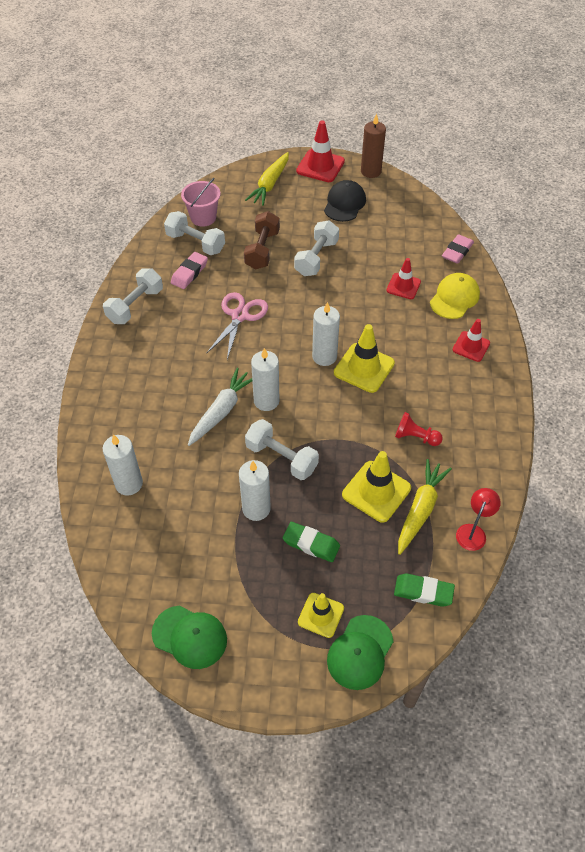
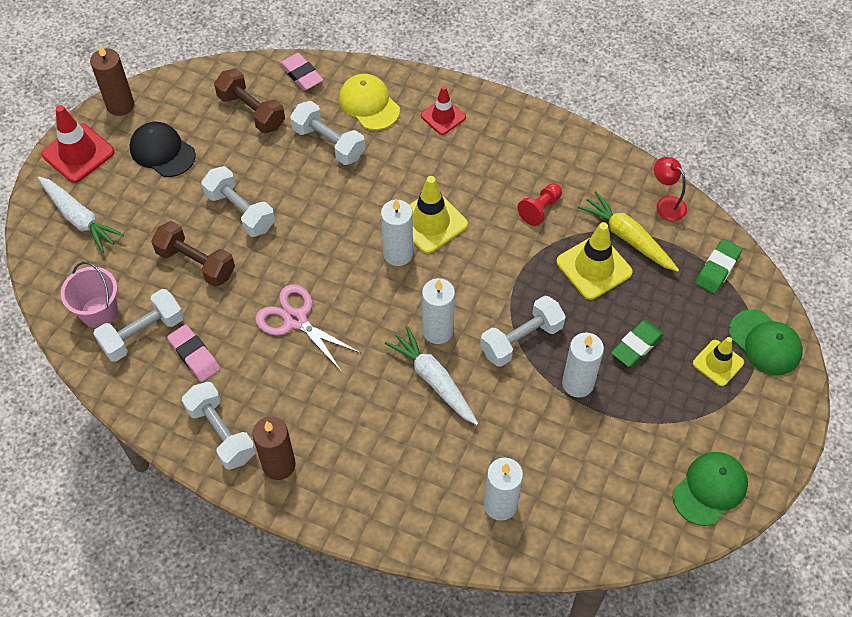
camera: 70 degrees left, 5 degrees up
(121, 343) = (279, 465): none -> brown candle
(270, 184) = (79, 218): yellow carrot -> white carrot
(403, 286) = (328, 143): red traffic cone -> white dumbbell
(406, 236) = (251, 111): none -> brown dumbbell

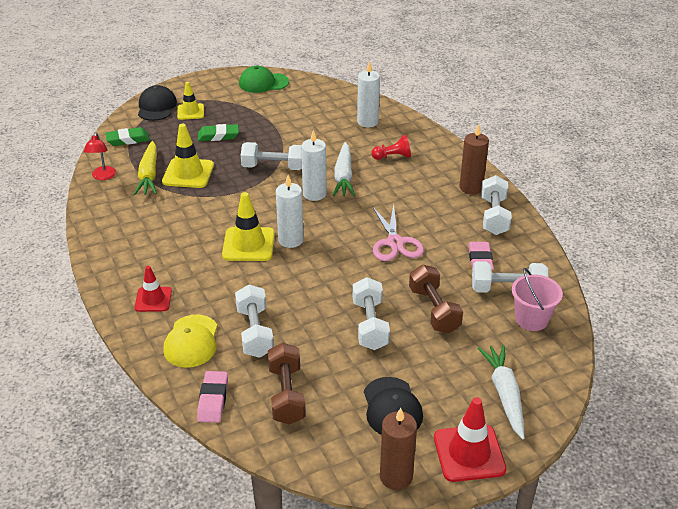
camera: 140 degrees left, 20 degrees down
(540, 209) = (174, 213): red pawn -> red pawn (392, 157)
(577, 383) = (269, 138): white candle -> none
(765, 343) = (156, 107): green cap -> black cap

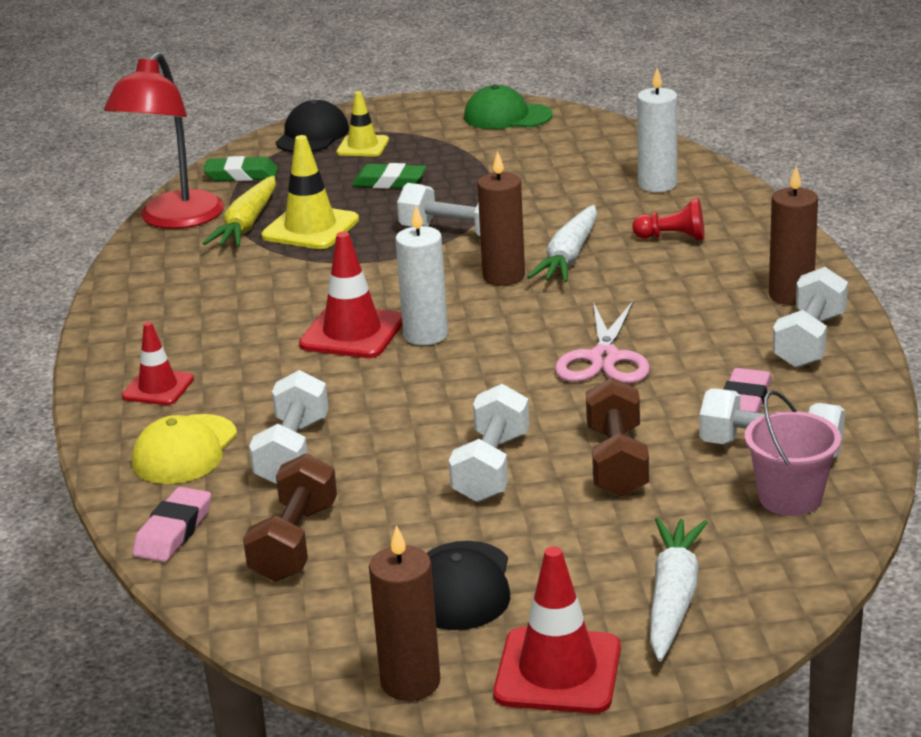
camera: 20 degrees right, 10 degrees down
(103, 176) = (174, 220): red lamp -> red lamp, size x2.04
(248, 244) = (352, 333): yellow traffic cone -> red traffic cone
(314, 194) = (503, 276): white candle -> brown candle

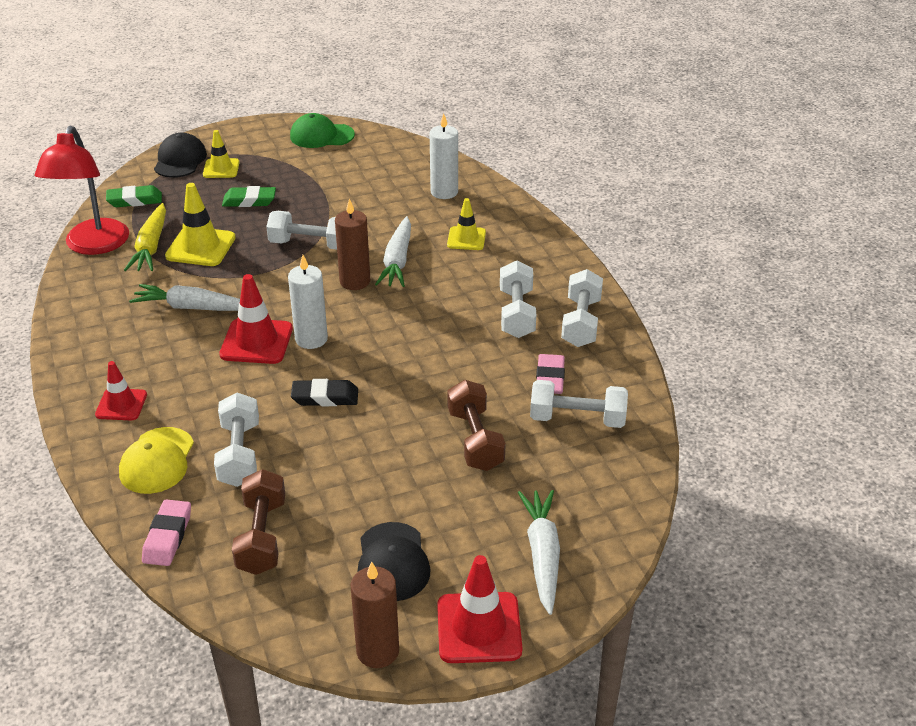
camera: 15 degrees left, 10 degrees up
(280, 292) = (192, 307): none -> white carrot
(425, 399) = (325, 397): none -> black eraser
(491, 467) = (388, 454): white dumbbell -> white dumbbell (516, 313)
(604, 359) = (444, 350): pink scissors -> none
(673, 237) = (466, 239): red pawn -> yellow traffic cone
(790, 498) = (600, 459): pink bucket -> none
(791, 295) = (559, 284): brown candle -> none

